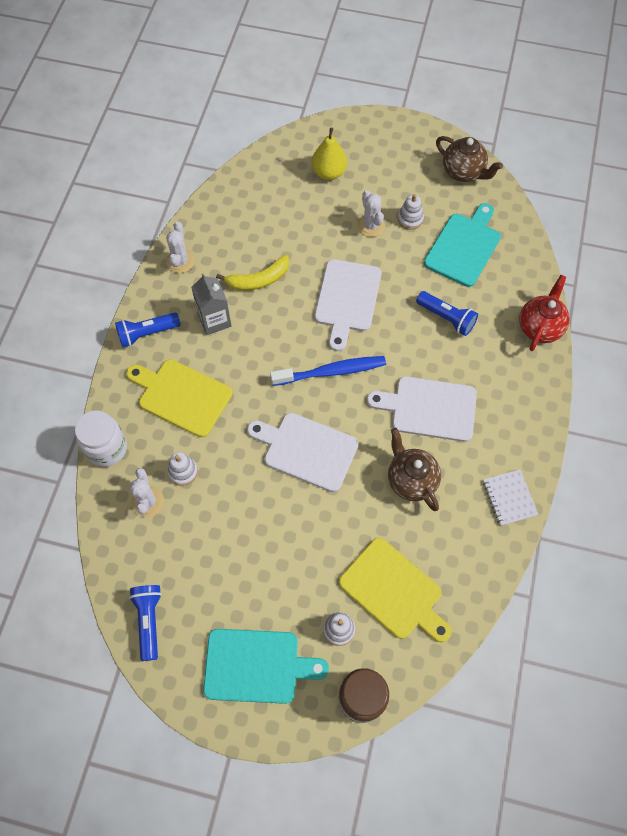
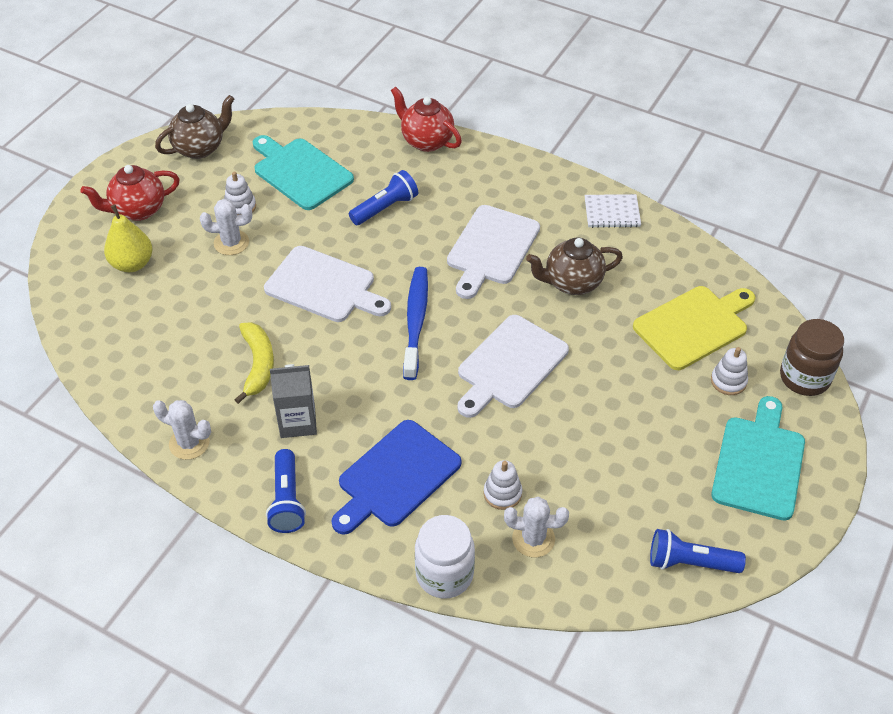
camera: 75 degrees left, 15 degrees down
(181, 396) = (395, 477): yellow cutting board -> blue cutting board
(382, 157) = (138, 210): none -> red teapot

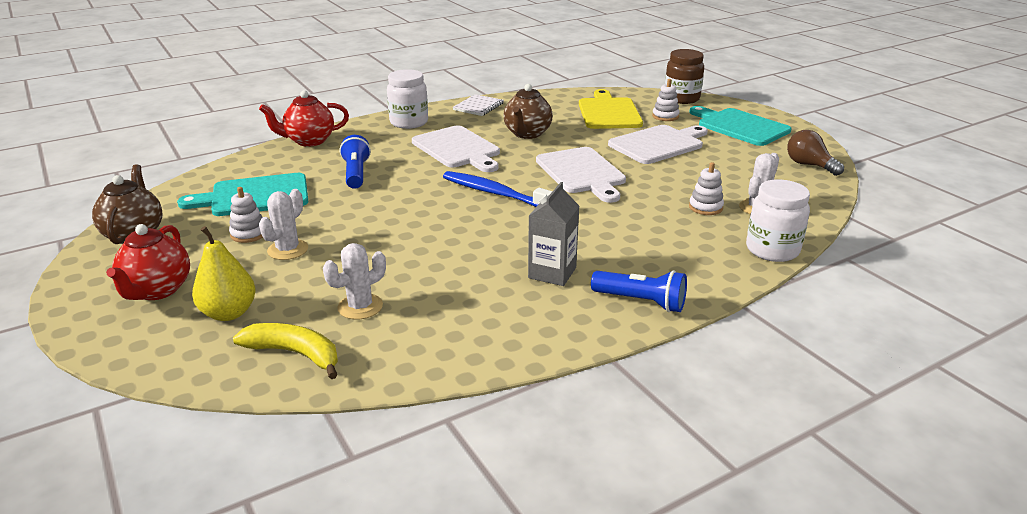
camera: 60 degrees left, 20 degrees down
(189, 443) = (521, 339): white cactus -> white cactus (360, 307)
(258, 365) = (461, 275): yellow banana -> yellow banana (295, 354)
(324, 286) = (407, 220): white cutting board -> white cutting board (658, 144)
(395, 477) = (655, 244): blue cutting board -> none
(524, 182) = (409, 122): none -> white jar
(690, 562) = (809, 165): blue flashlight -> brown light bulb

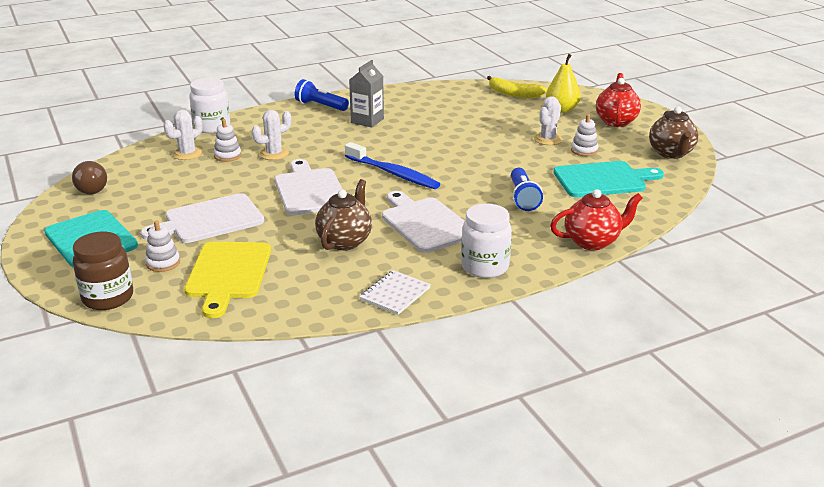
camera: 175 degrees left, 0 degrees up
(360, 307) = (486, 109): white cactus -> white cactus (274, 154)

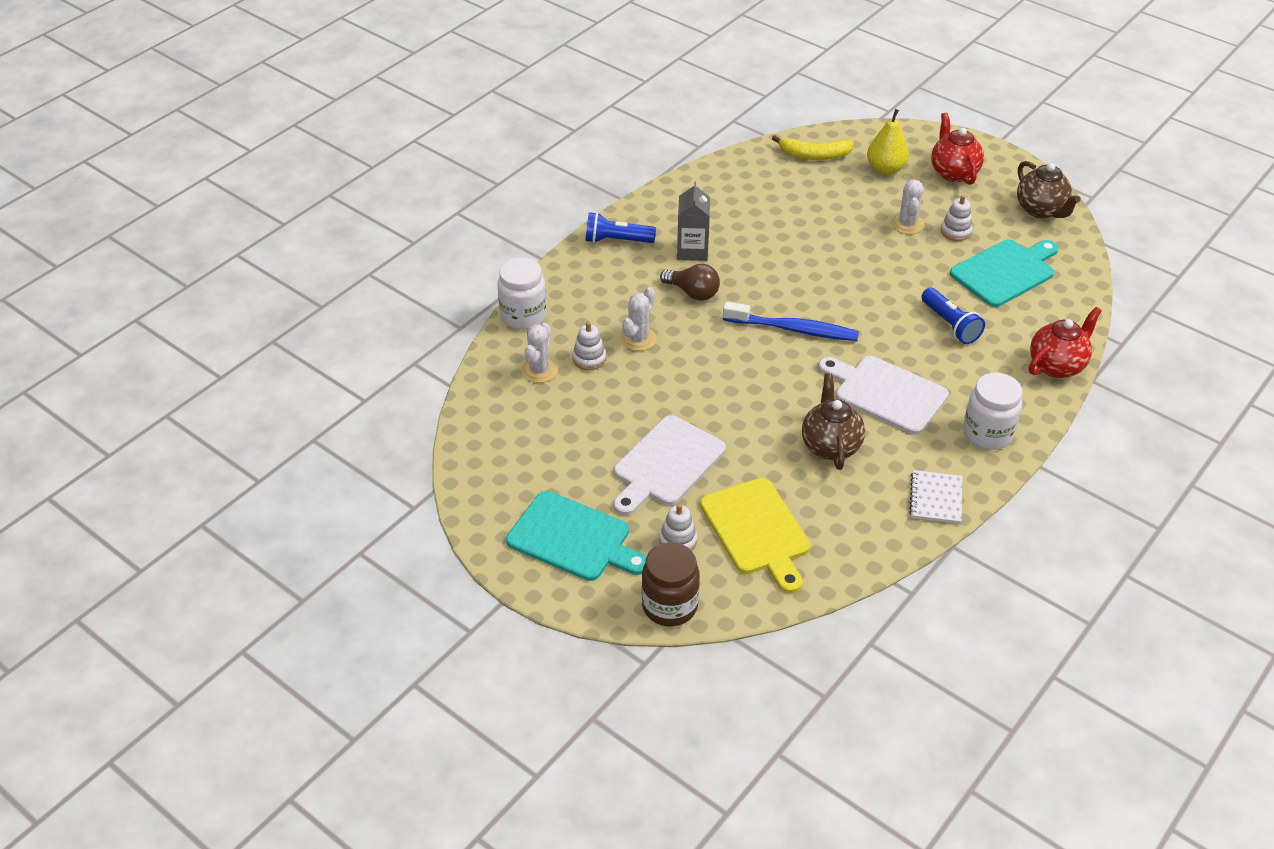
camera: 25 degrees left, 15 degrees up
(90, 189) = (485, 463): brown light bulb -> brown light bulb (693, 293)
(309, 190) = (729, 384): white cutting board -> none

